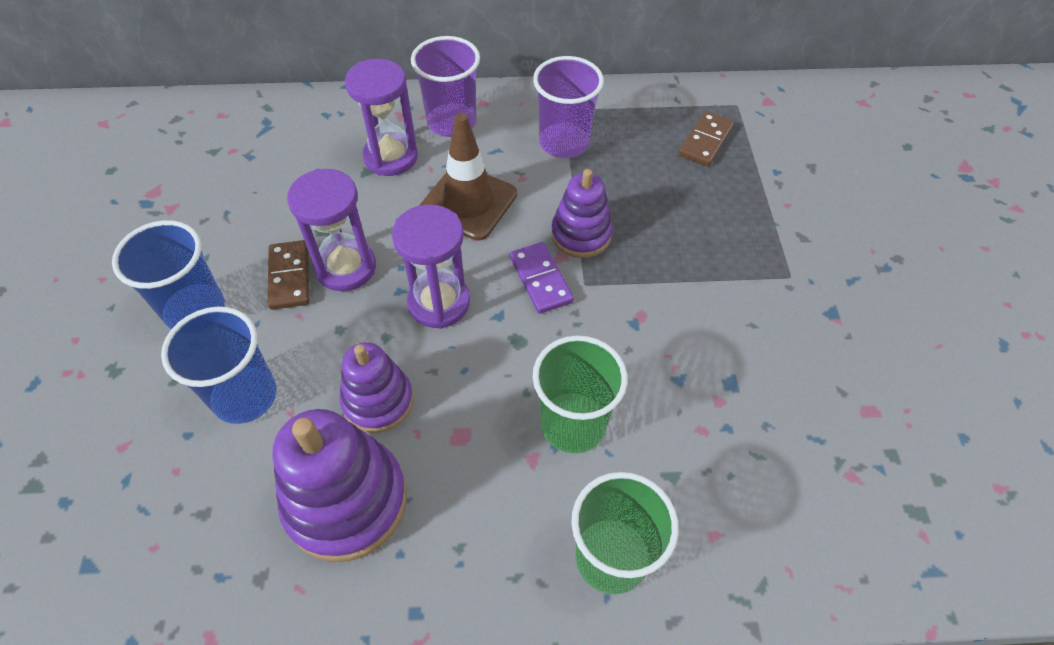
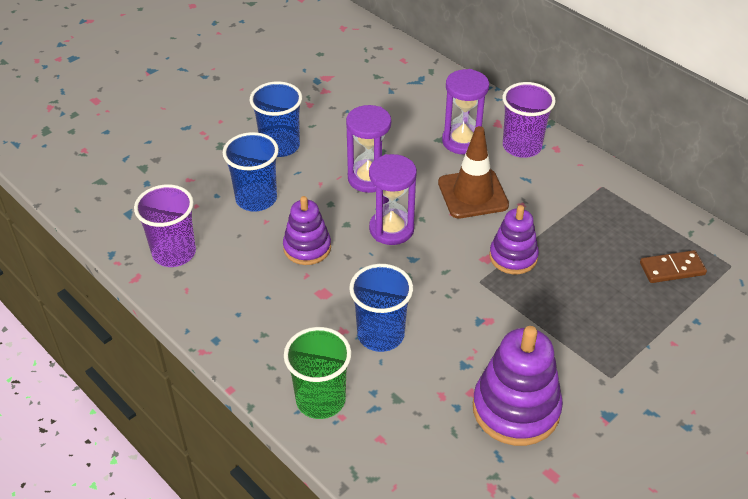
camera: 50 degrees right, 10 degrees down
(290, 277) = (338, 162): brown domino -> none
(346, 501) = (243, 275): purple stacking toy -> purple stacking toy (516, 409)
(540, 280) = (458, 260): purple domino -> none
(564, 143) = (574, 204): purple cup -> purple cup (174, 253)
(573, 424) = (380, 335): green cup -> blue cup

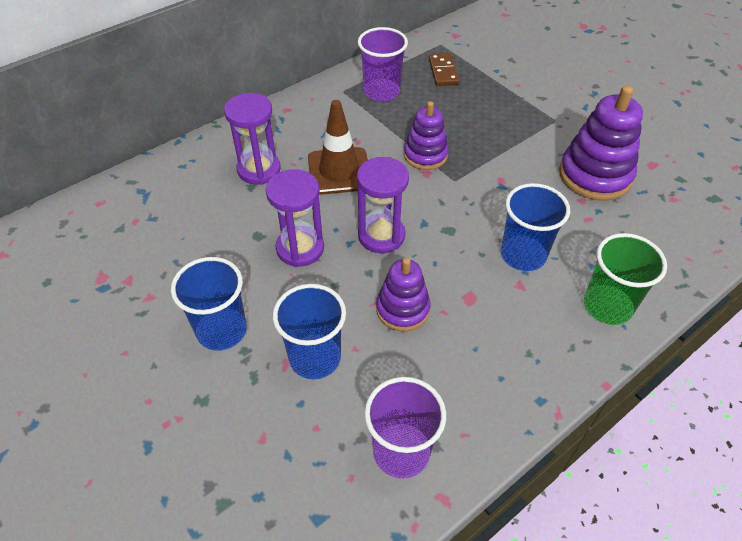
camera: 85 degrees left, 5 degrees up
(522, 146) = (278, 130): purple cup -> purple cup (381, 92)

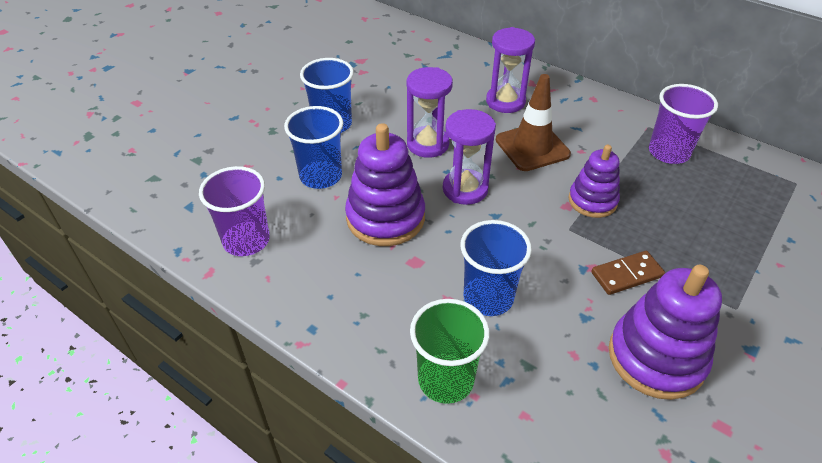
camera: 75 degrees right, 5 degrees down
(402, 309) = (385, 218): purple stacking toy -> purple stacking toy, size x1.59
(443, 71) = (745, 193): brown domino -> brown domino (627, 275)

